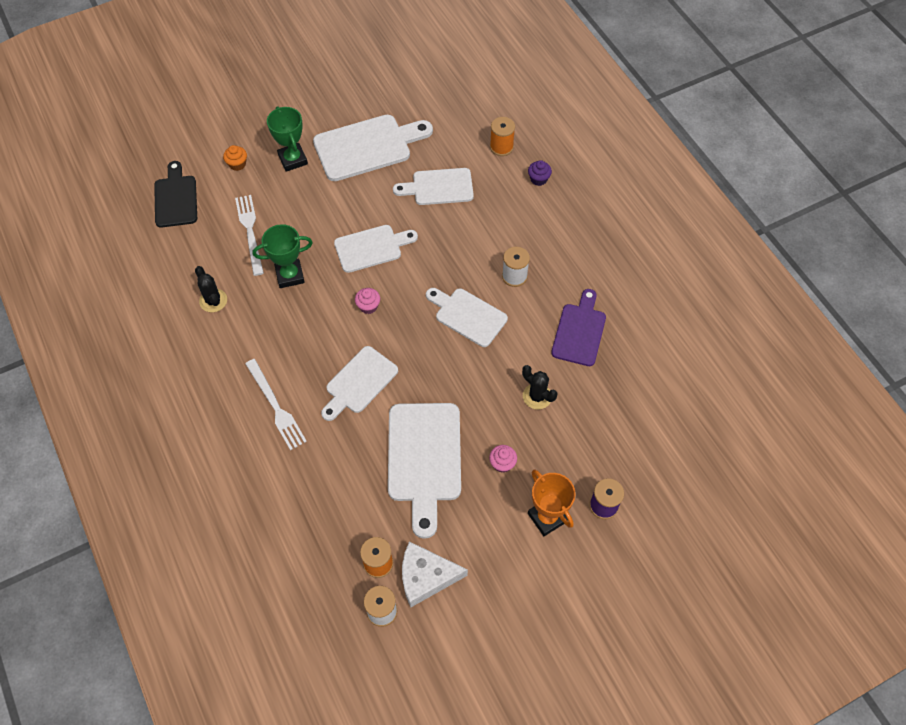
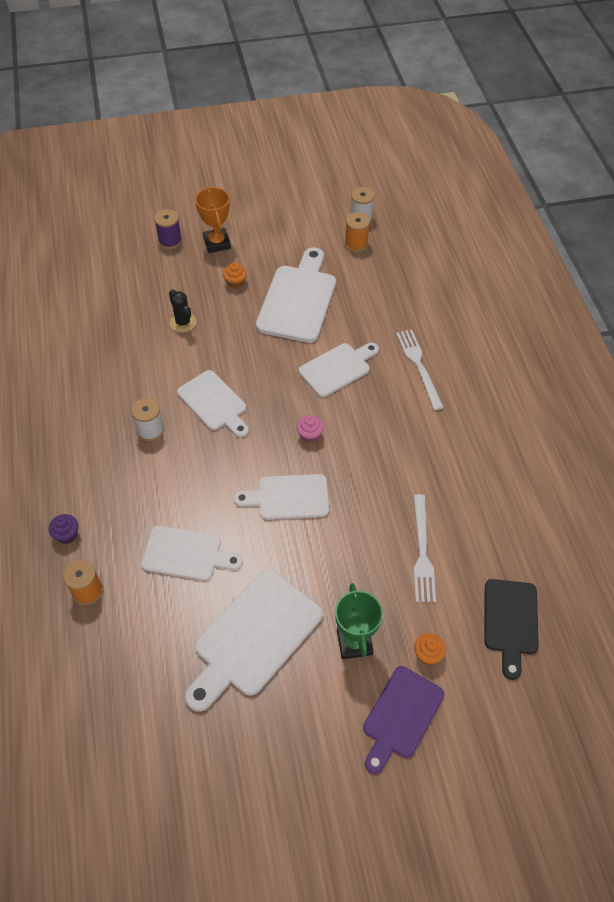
camera: 165 degrees left, 5 degrees down
(213, 300) = (471, 479): black cactus -> none
(290, 275) = (385, 487): green trophy -> none
(367, 147) = (254, 637): white cutting board -> white cutting board turned 45 degrees counterclockwise
(426, 576) = (322, 229): white cheese -> none
(502, 463) = (235, 283): pink cupcake -> orange cupcake
(579, 331) = (116, 365): purple cutting board -> purple cutting board (400, 716)

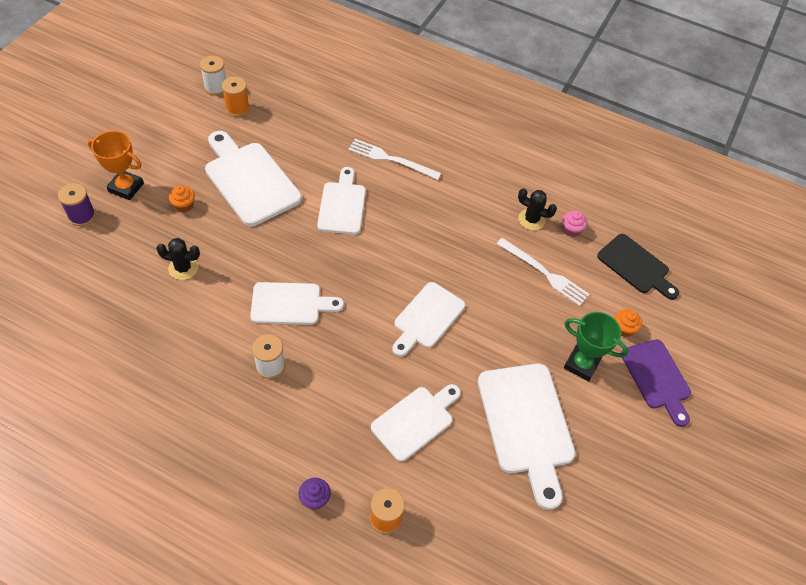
camera: 55 degrees left, 0 degrees up
(309, 435) = (385, 265): pink cupcake -> pink cupcake (571, 230)
(470, 504) = (531, 219): none -> black cactus

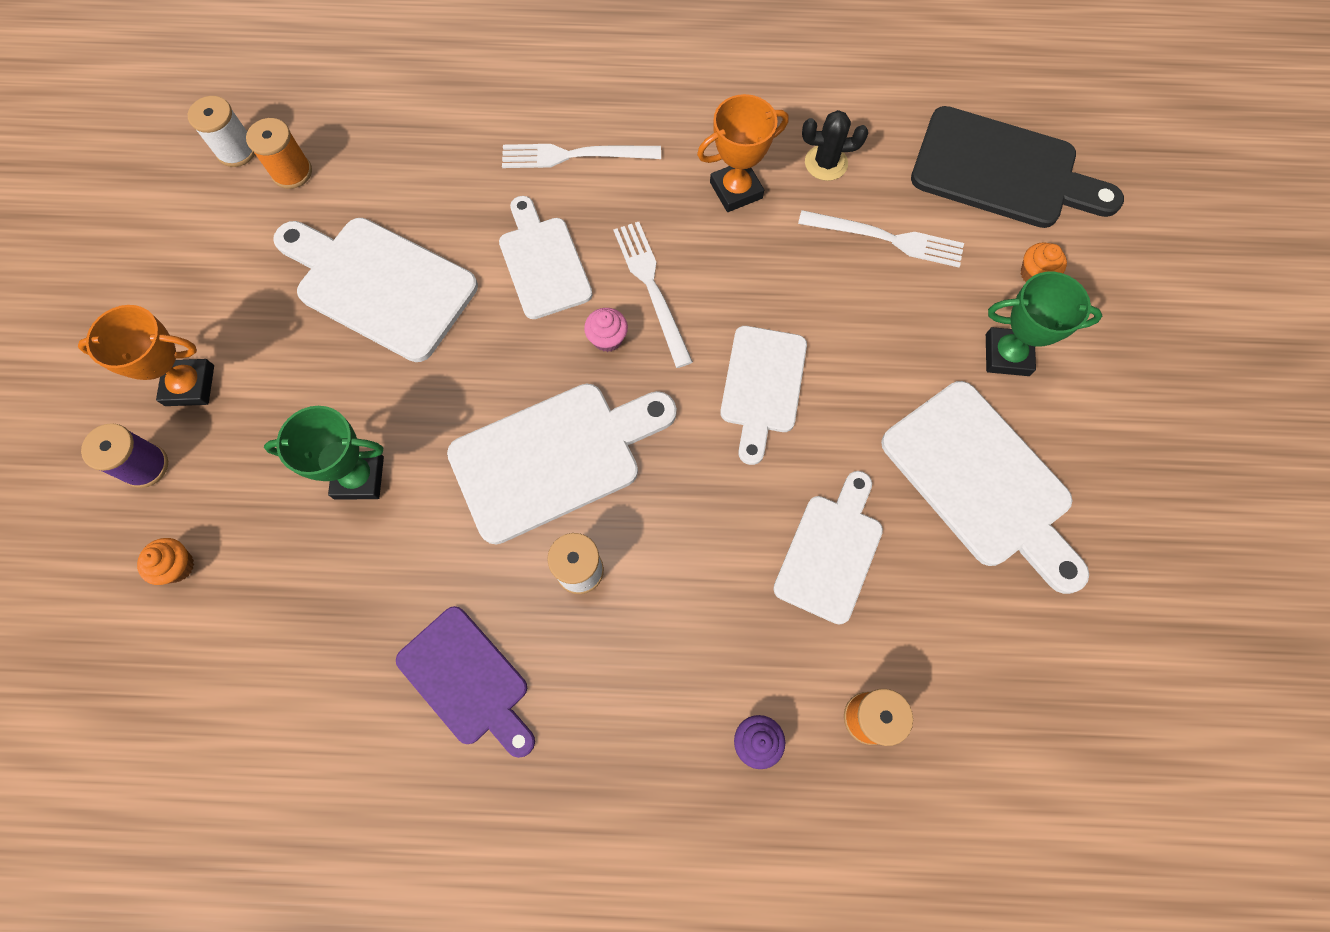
camera: 20 degrees left, 15 degrees up
(183, 268) = (359, 477): black cactus -> green trophy
(184, 205) = (300, 373): orange cupcake -> orange cupcake (177, 566)
(290, 304) = (554, 458): white cutting board -> white cutting board, size x1.53
(394, 242) = (651, 288): none -> white fork
(471, 212) = (736, 190): none -> orange trophy
(571, 230) = (888, 154): pink cupcake -> pink cupcake (607, 338)
(636, 266) = (1002, 171): black cutting board -> black cutting board, size x1.53
(657, 378) = (1113, 327): purple cutting board -> purple cutting board (467, 680)

